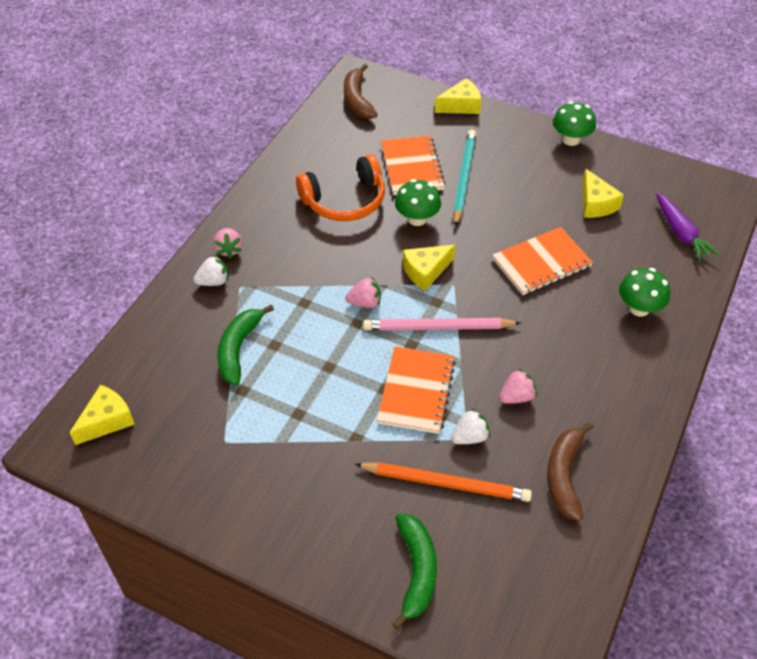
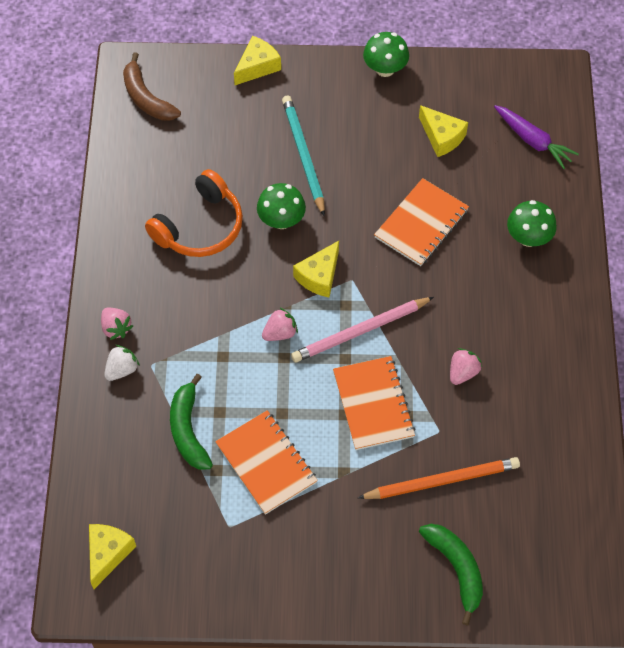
camera: 25 degrees left, 10 degrees up
(412, 167) = (246, 161): orange notebook -> orange notebook (266, 463)
(469, 437) = (441, 428): white strawberry -> none
(564, 475) = (536, 430): brown banana -> none

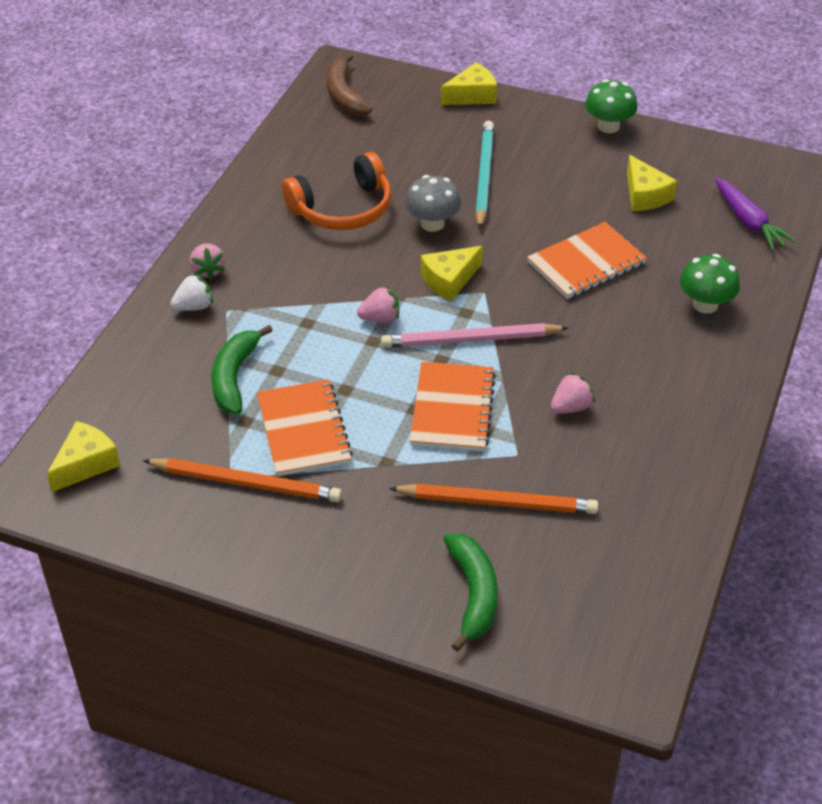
camera: 20 degrees right, 15 degrees down
(243, 528) = (246, 483): none -> orange pencil
(281, 220) = (432, 223): green mushroom -> grey mushroom

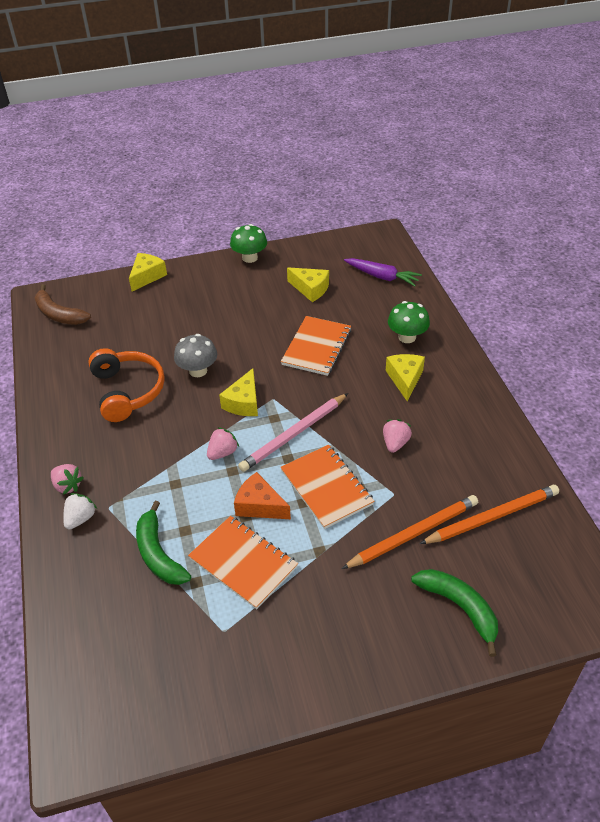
camera: 35 degrees left, 0 degrees up
(86, 464) = (102, 694): yellow cheese -> yellow cheese (405, 379)
(246, 483) = (239, 628): orange pencil -> orange pencil (492, 517)
(343, 209) = (128, 391): orange headphones -> orange headphones turned 45 degrees counterclockwise
(368, 388) = (259, 506): none -> orange cheese
(484, 176) = (202, 324): turquoise pencil -> none

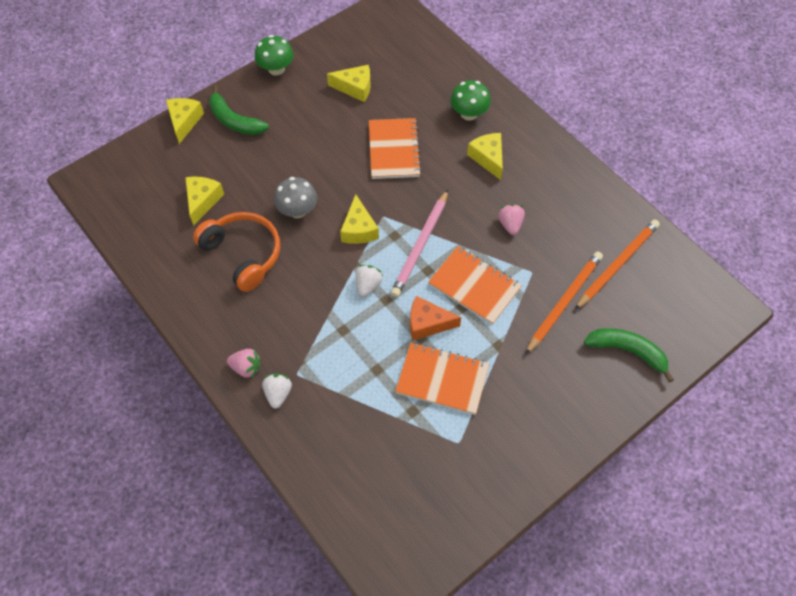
camera: 25 degrees left, 15 degrees up
(59, 314) = (120, 193): brown banana -> none
(121, 339) = (202, 201): none -> yellow cheese
(158, 554) = (367, 399): green banana -> green banana (235, 121)
(222, 452) = (368, 285): pink strawberry -> white strawberry
(382, 277) = (414, 54): purple carrot -> none

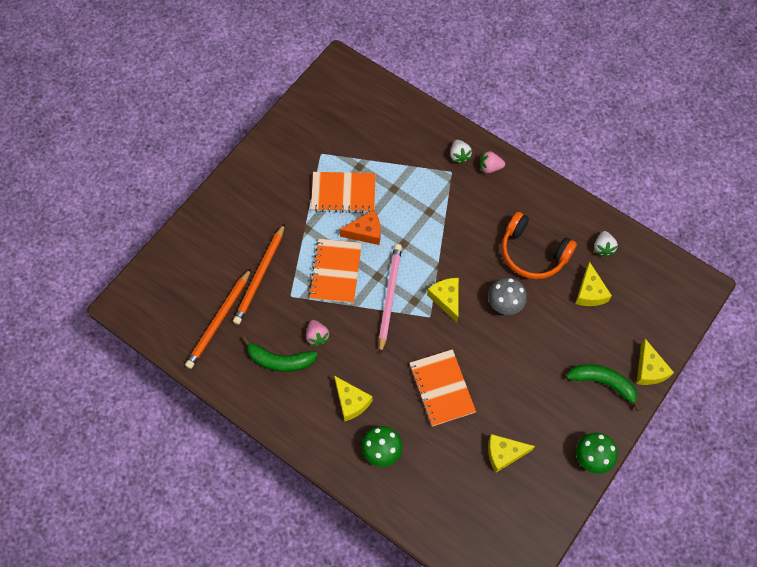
camera: 165 degrees right, 5 degrees up
(368, 285) = (422, 251): white strawberry -> white strawberry (603, 247)
(474, 286) = (336, 272): orange notebook -> orange notebook turned 75 degrees clockwise
(627, 351) = (205, 248): green banana -> green banana (280, 360)

